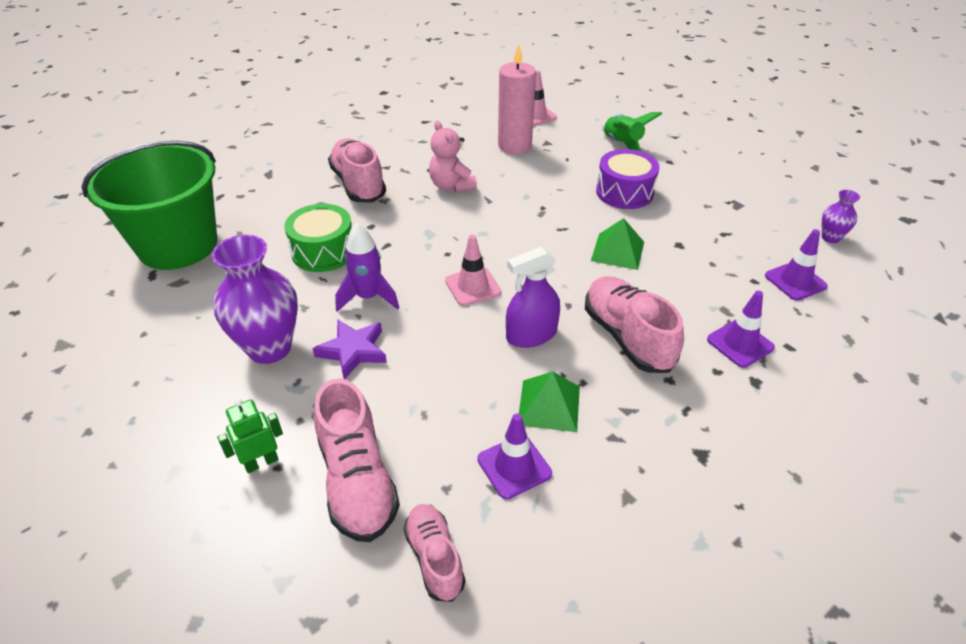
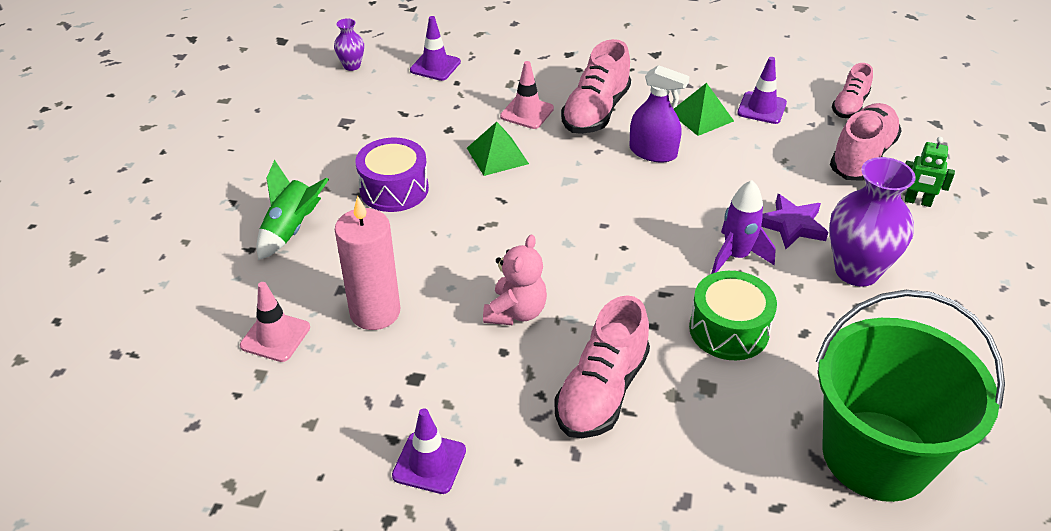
camera: 130 degrees left, 0 degrees up
(473, 286) = (643, 208): pink traffic cone -> pink traffic cone (527, 112)
(740, 343) = (539, 68): purple traffic cone -> purple traffic cone (429, 463)

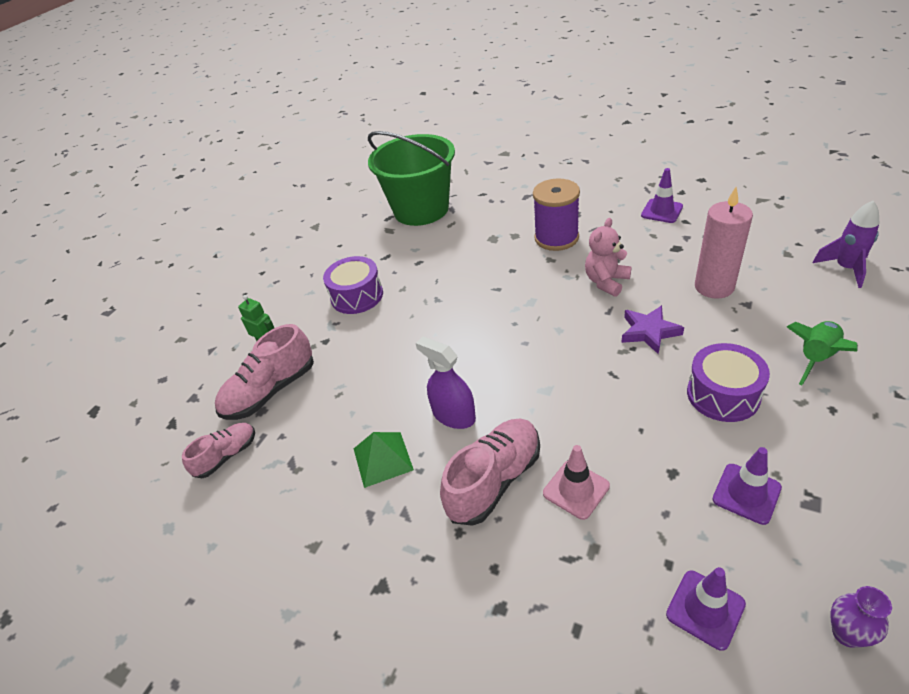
camera: 160 degrees left, 0 degrees up
(275, 336) = (787, 274): pink traffic cone -> none
(497, 155) = (615, 427): green pyramid -> none
(601, 391) = (556, 238): pink shoe -> purple spool
(729, 330) = (464, 265): green drum -> none
(736, 256) = (432, 311): purple rocket -> purple rocket (845, 268)
(761, 108) = (314, 464): purple traffic cone -> purple traffic cone (746, 493)
(792, 225) = (376, 331): purple star -> purple star (649, 332)
(856, 271) = (357, 296): purple vase -> purple drum

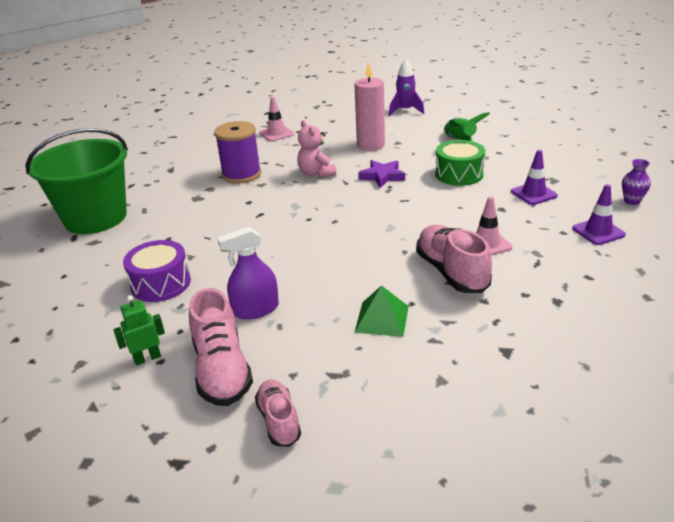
camera: 65 degrees left, 10 degrees down
(453, 415) = (372, 272): purple spray bottle -> purple spray bottle (255, 309)
(661, 211) = (276, 134): purple traffic cone -> pink traffic cone
(723, 394) = (459, 174): purple drum -> green drum

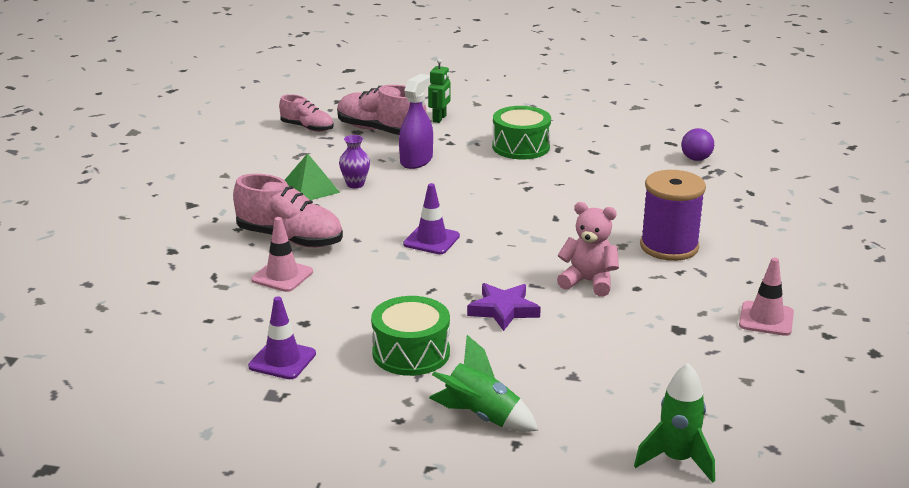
camera: 135 degrees right, 5 degrees down
(95, 218) = (696, 159): green bucket -> purple ball
(161, 283) = (521, 147): purple drum -> green drum
(370, 145) = (601, 354): pink candle -> none
(405, 111) = (677, 460): purple rocket -> green rocket
(598, 232) = (167, 335): purple traffic cone -> purple traffic cone (431, 240)
(632, 201) = (143, 399): purple vase -> purple vase (355, 184)

